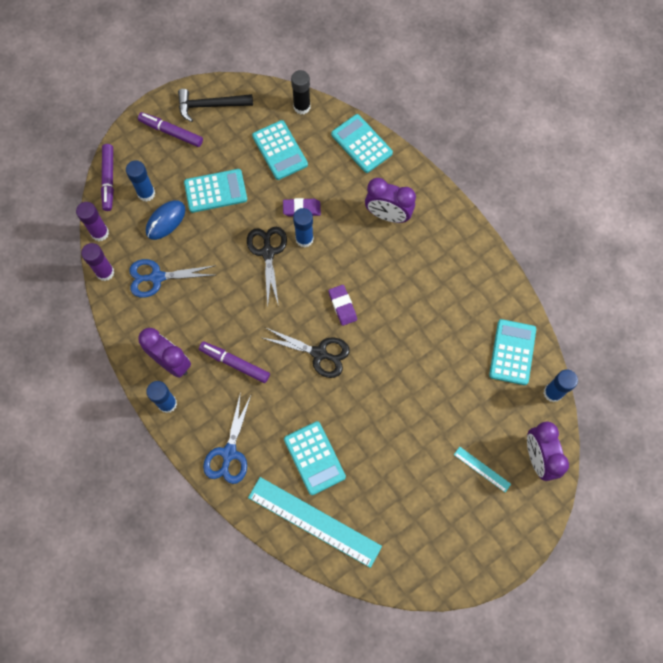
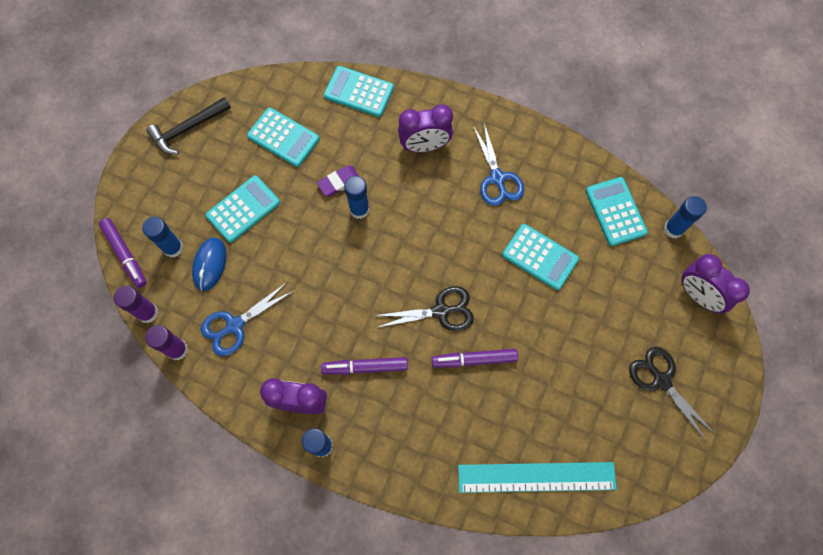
camera: 30 degrees left, 0 degrees up
(171, 132) = (163, 175): purple marker -> purple marker (474, 360)
(229, 453) = (413, 459): blue scissors -> blue scissors (497, 178)
(268, 252) = (332, 241): black scissors -> black scissors (661, 381)
(302, 107) = (280, 86): black glue stick -> none
(314, 458) = (498, 415): turquoise calculator -> turquoise calculator (540, 257)
(342, 306) = (435, 254): purple eraser -> none
(482, 469) = (656, 334): turquoise ruler -> none

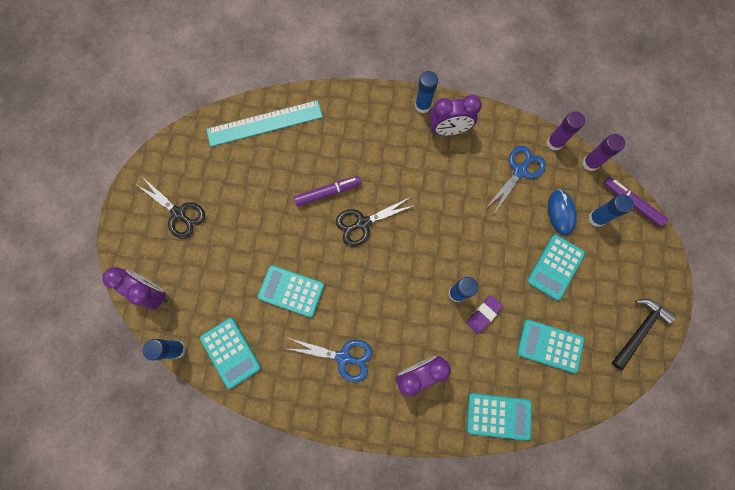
camera: 165 degrees right, 5 degrees up
(365, 367) = (409, 166): purple marker -> none
(497, 178) = (343, 357): blue scissors -> blue scissors turned 135 degrees clockwise

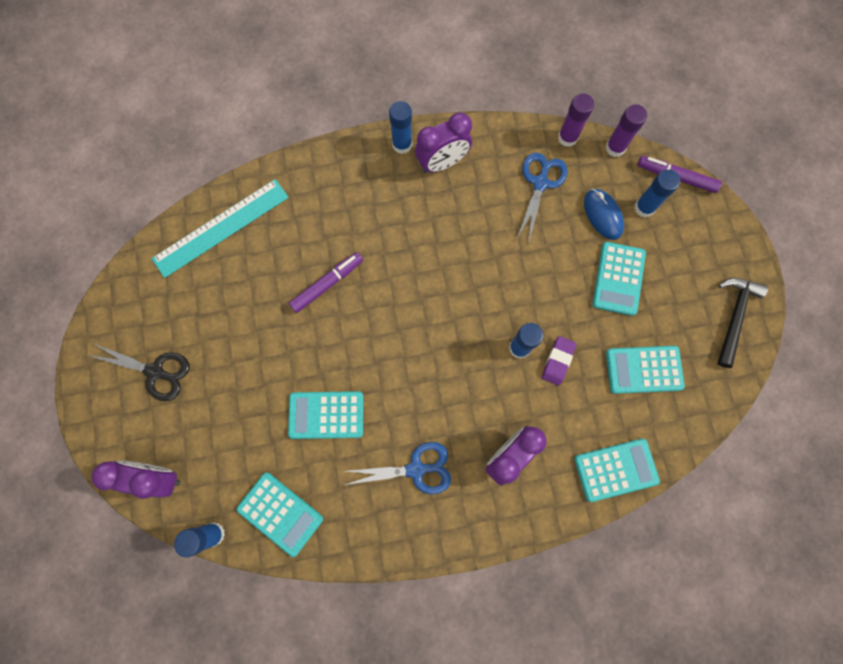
camera: 20 degrees left, 0 degrees up
(363, 223) = (382, 305): black scissors -> none

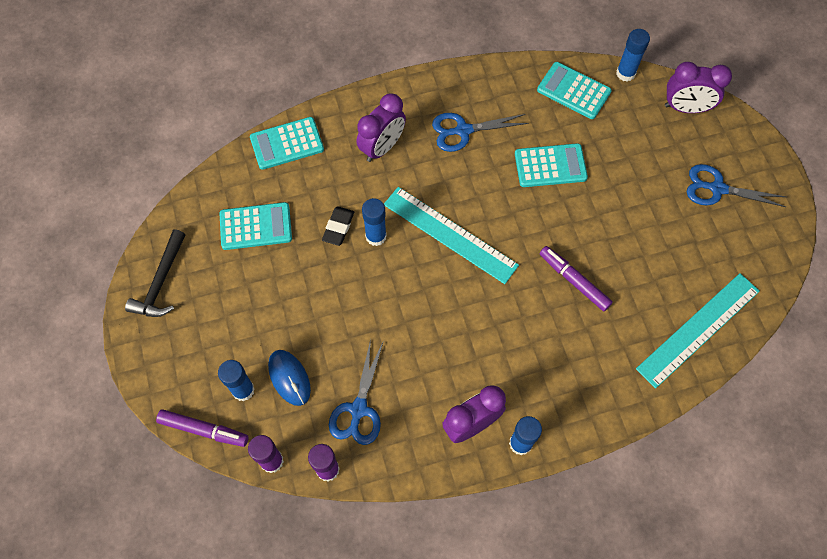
camera: 175 degrees right, 10 degrees down
(155, 372) = (717, 188): black scissors -> blue scissors
(327, 284) = (574, 281): purple marker -> purple marker turned 90 degrees clockwise
(443, 343) = (450, 235): none -> turquoise ruler
(558, 361) = (338, 227): purple eraser -> black eraser
(618, 279) = (276, 310): turquoise calculator -> none

